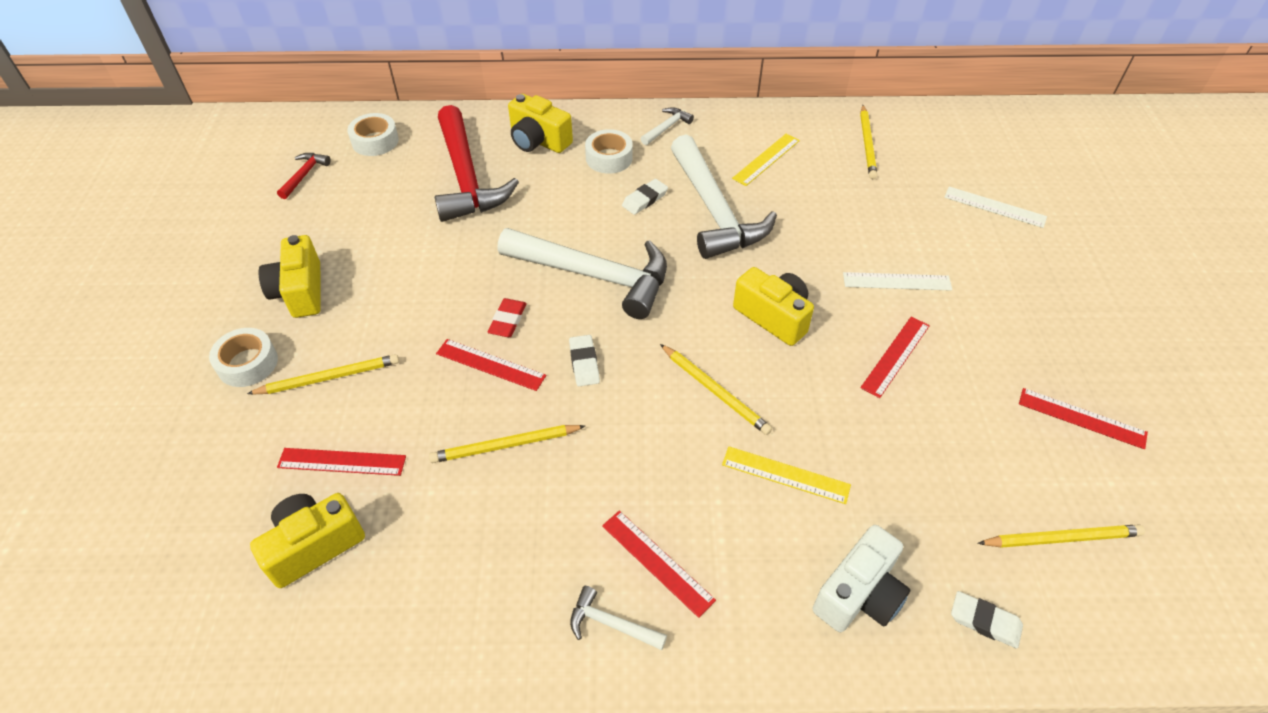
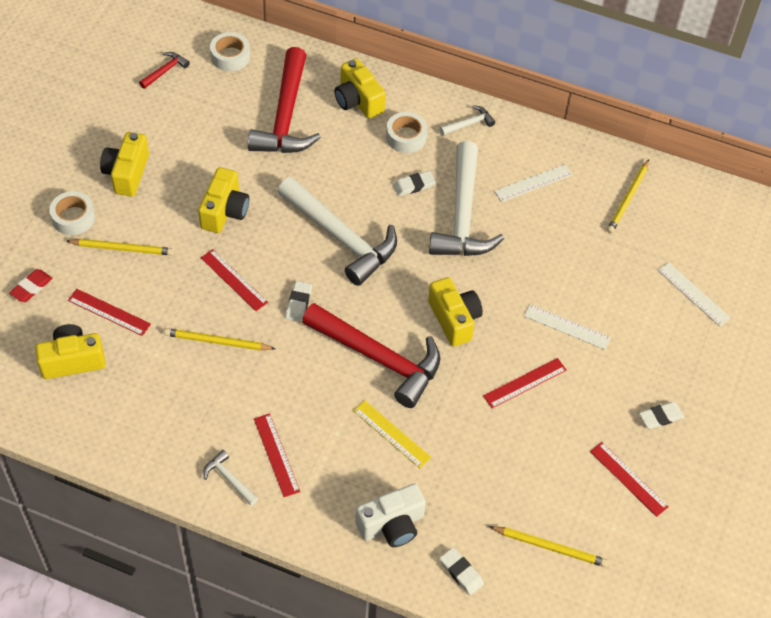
camera: 20 degrees right, 5 degrees up
(442, 293) = (224, 211): none -> yellow camera
(507, 320) = (261, 250): red eraser -> red eraser (31, 287)
(715, 391) = (378, 358): yellow pencil -> red hammer
(766, 159) = (533, 183): yellow ruler -> white ruler
(1060, 337) = (661, 417): none -> white eraser

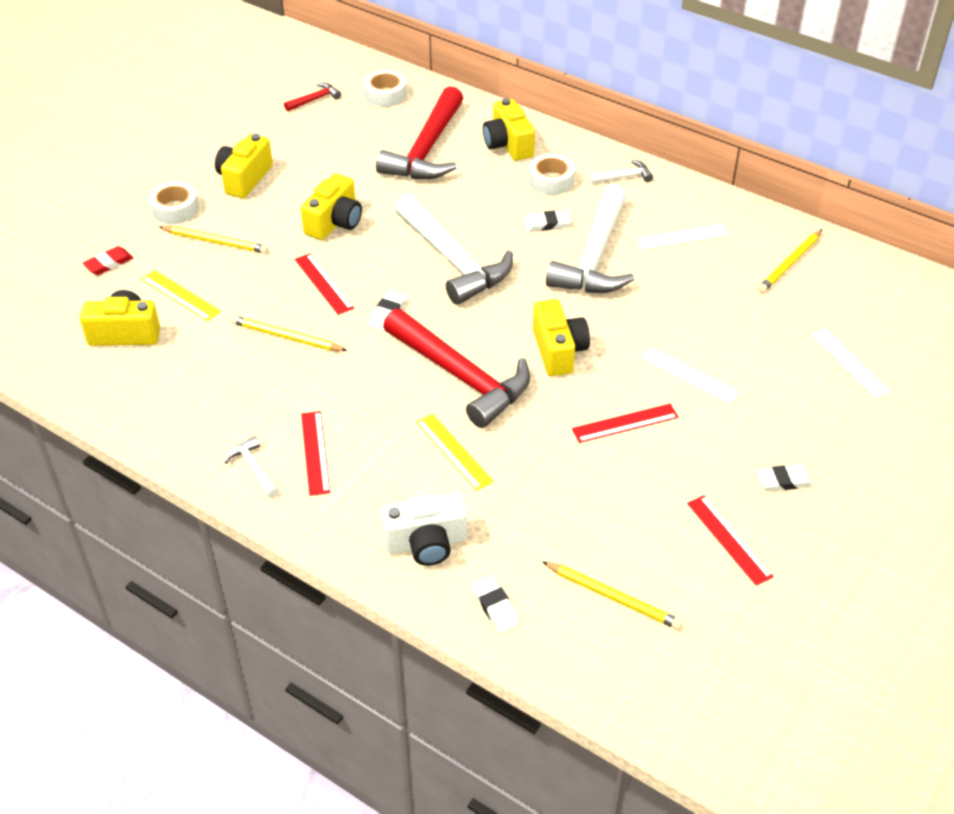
camera: 15 degrees right, 10 degrees down
(109, 312) = (180, 295): red ruler -> yellow ruler

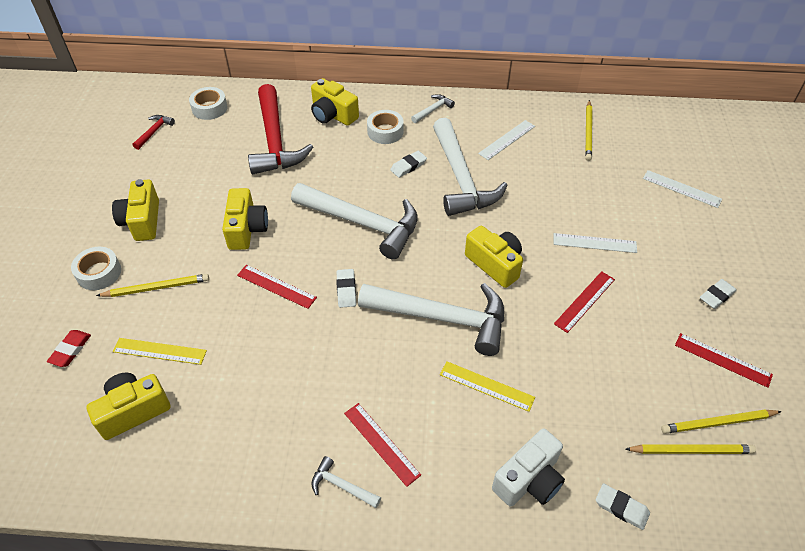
camera: 30 degrees left, 5 degrees up
(286, 337) = (280, 348): yellow pencil -> yellow pencil (718, 423)
(460, 376) = (442, 318): red hammer -> white hammer

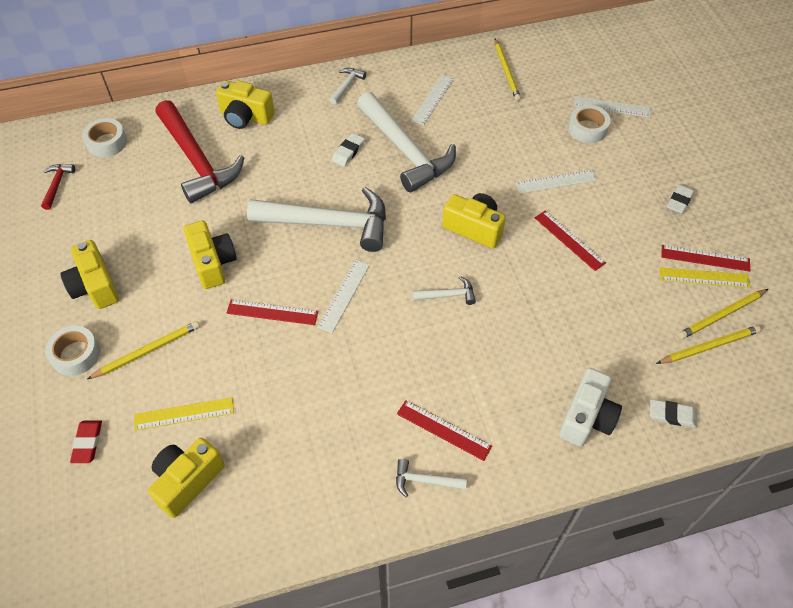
camera: 20 degrees left, 5 degrees up
(346, 290) = (344, 295): white eraser -> white ruler
(385, 132) = (308, 121): white tape -> white tape (587, 129)
(442, 318) = (447, 295): white hammer -> white hammer, size x0.42
(486, 386) = (515, 346): yellow ruler -> yellow ruler (704, 278)
(585, 301) = (569, 240): red ruler -> red ruler turned 60 degrees counterclockwise

